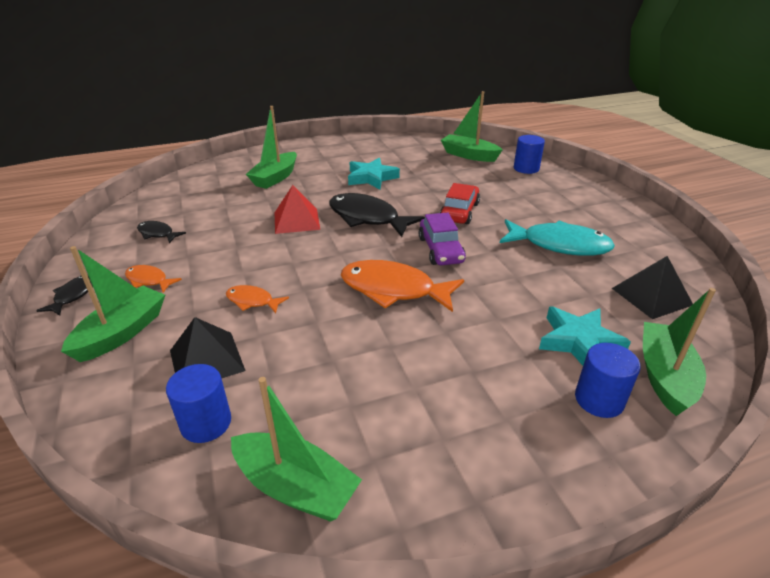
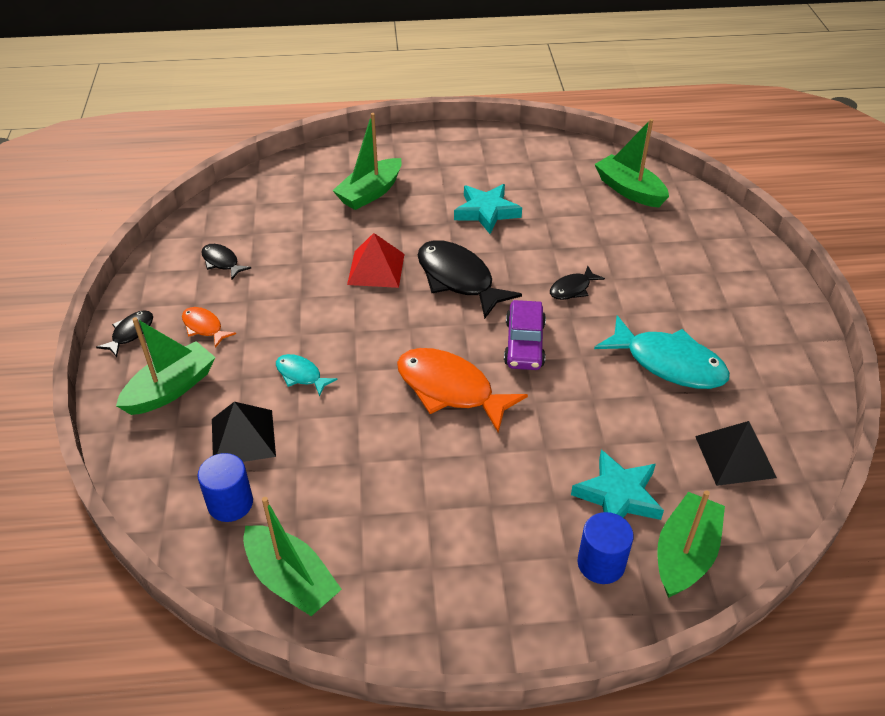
camera: 15 degrees right, 10 degrees up
(252, 301) = (301, 375): orange fish -> turquoise fish
(459, 212) = (572, 289): red car -> black fish
(526, 168) = (694, 227): blue cylinder -> none

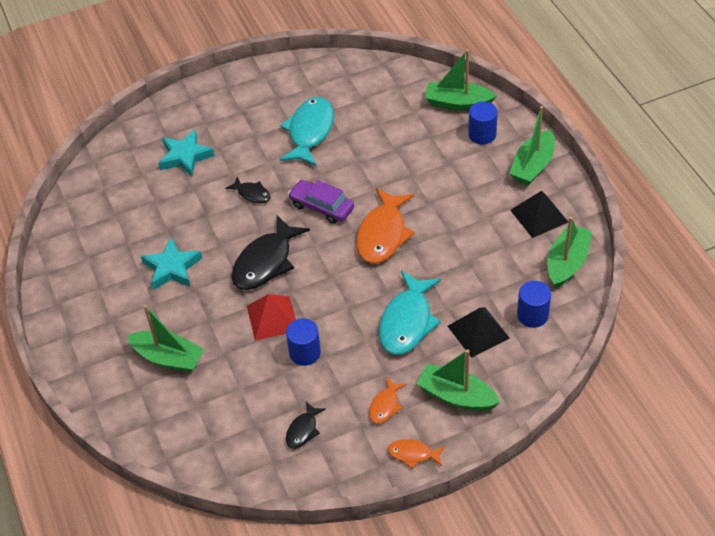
camera: 105 degrees left, 5 degrees up
(130, 333) = (413, 454): black fish -> orange fish
(301, 375) = (407, 322): turquoise fish -> turquoise fish, size x1.98
(314, 283) = (305, 353): none -> blue cylinder
(524, 344) = (322, 207): purple car -> purple car turned 135 degrees counterclockwise
(618, 495) = (431, 136): turquoise star -> turquoise star (185, 156)
(629, 190) = (114, 185): green boat -> green boat (533, 166)
(735, 456) = (377, 92): black pyramid -> black pyramid (539, 216)

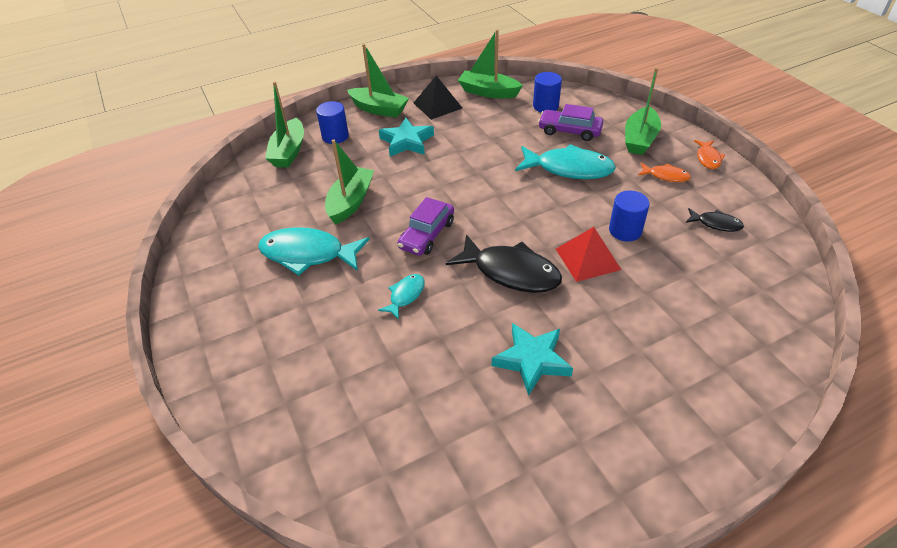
camera: 95 degrees left, 5 degrees down
(168, 358) = (670, 343): green boat -> green boat (350, 202)
(185, 156) = (332, 374): turquoise star -> turquoise star (406, 142)
(252, 194) = (405, 295): black fish -> turquoise fish
(383, 234) = (464, 189): orange fish -> none
(478, 332) = (569, 131): black pyramid -> purple car

